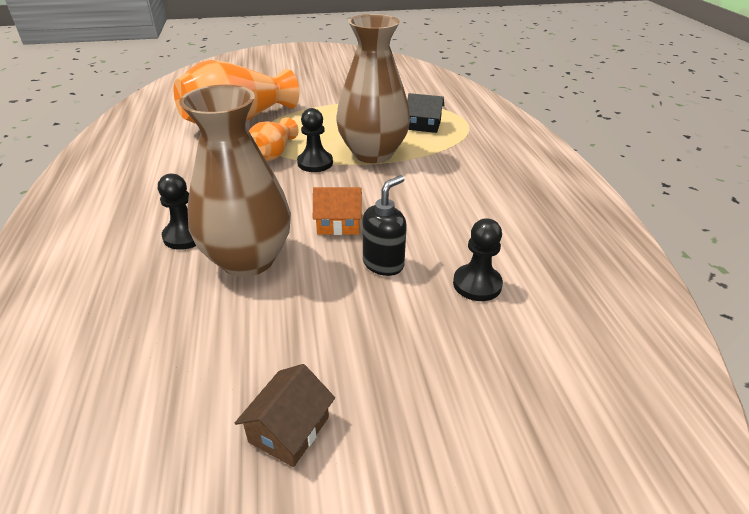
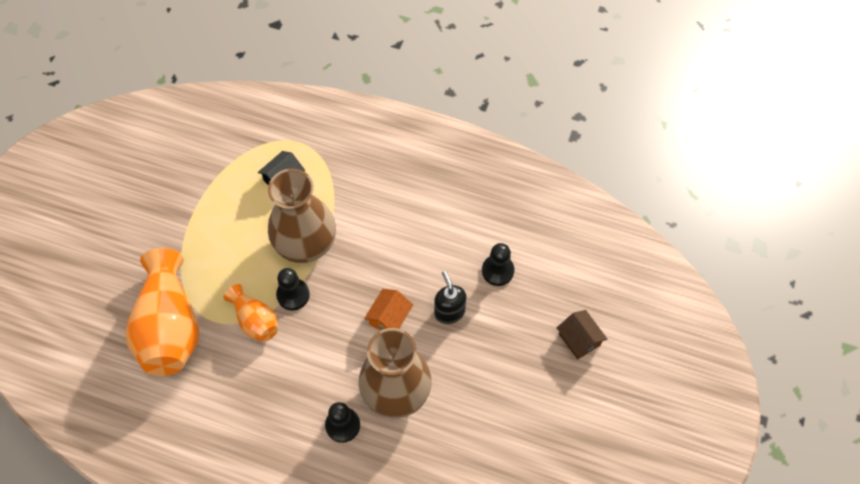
camera: 60 degrees left, 25 degrees up
(289, 429) = (546, 420): brown house -> brown house (579, 339)

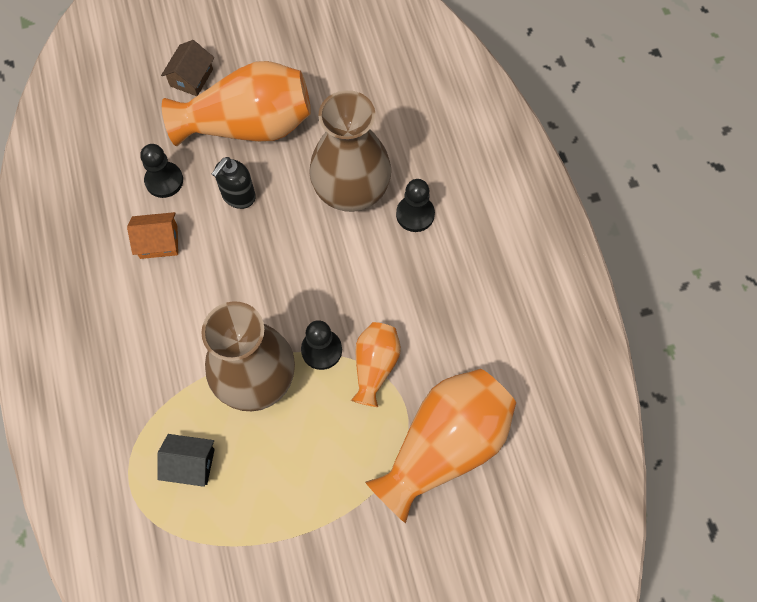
camera: 125 degrees left, 5 degrees up
(389, 317) = (281, 244): orange house -> orange house (158, 242)
(506, 355) = (248, 125): none -> orange vase

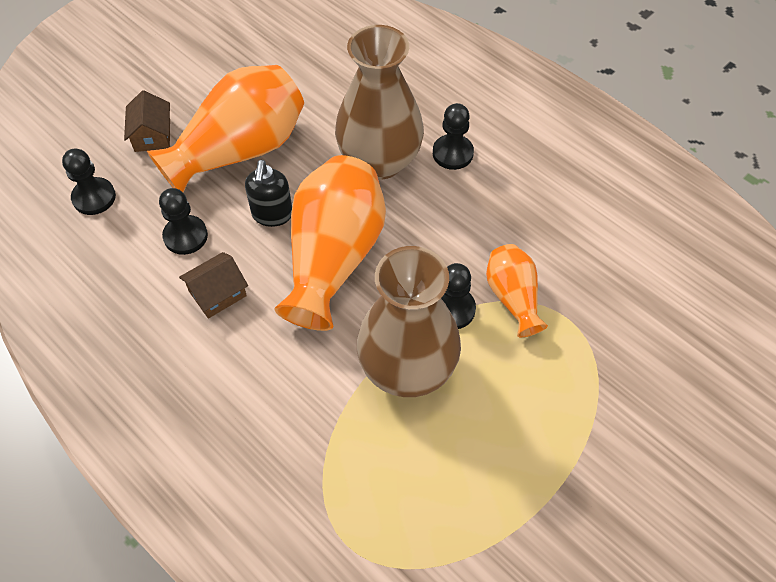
camera: 30 degrees left, 10 degrees down
(118, 112) = (94, 197): none -> black pawn
(158, 242) = (217, 293): orange house -> brown house
(190, 464) = (397, 486): black house -> none
(444, 446) = (628, 333): orange vase -> orange vase (333, 257)

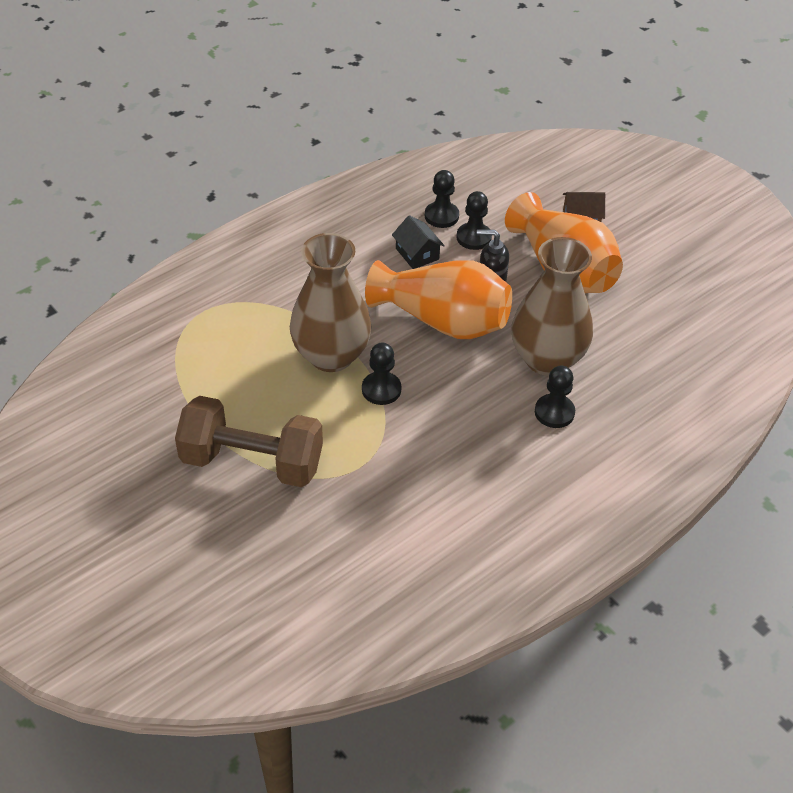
camera: 95 degrees right, 10 degrees down
(94, 197) = (516, 189): black pawn -> black pawn (441, 216)
(217, 293) = (417, 254): brown house -> black house
(513, 297) = (386, 432): orange vase -> none
(591, 430) = (252, 462): none -> brown dumbbell

